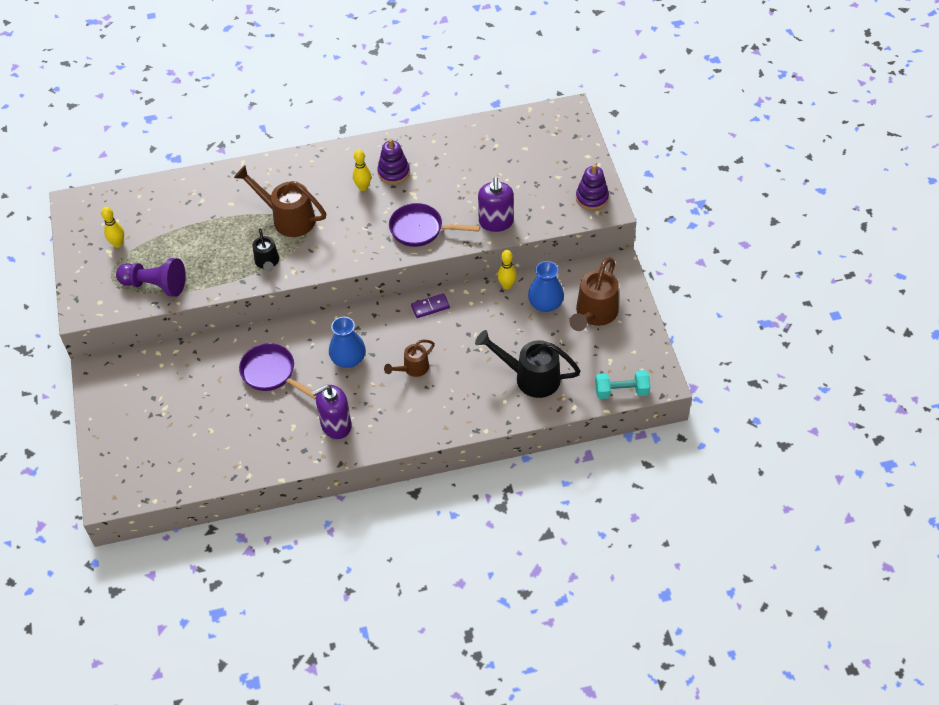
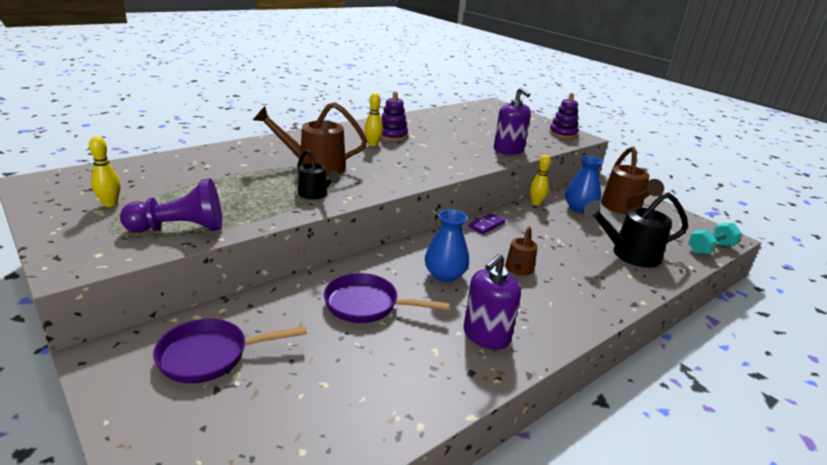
camera: 30 degrees left, 25 degrees down
(421, 229) = (450, 160): purple pan -> purple pan (210, 356)

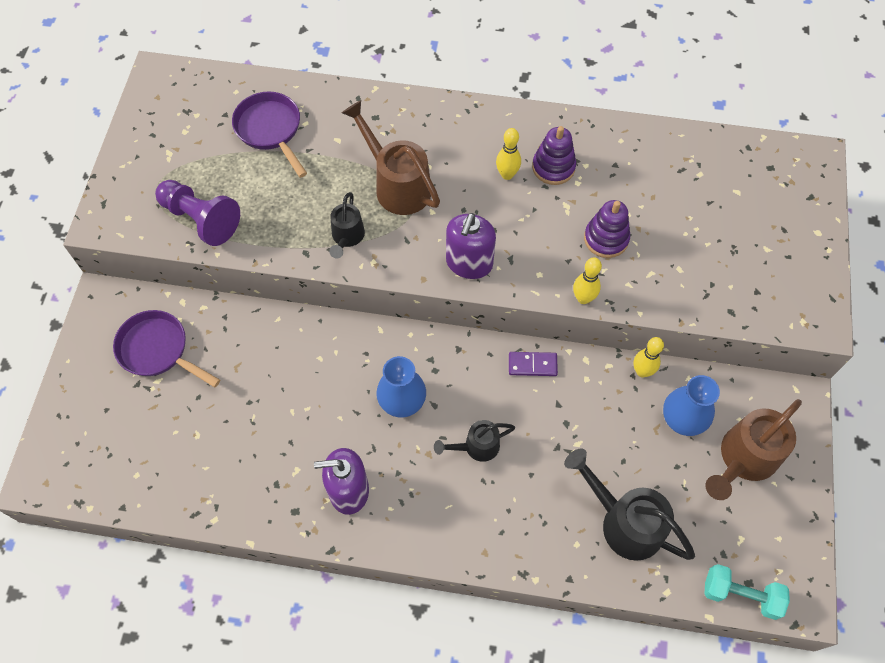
camera: 50 degrees right, 35 degrees up
(110, 204) = (183, 147): yellow bowling pin -> yellow bowling pin (583, 298)
(367, 305) = (301, 384): purple pan -> purple pan (270, 130)
(508, 150) = (659, 286): purple soap dispenser -> purple soap dispenser (469, 263)
(518, 269) = (476, 446): brown watering can -> black watering can
(563, 133) = (803, 297): purple stacking toy -> purple stacking toy (606, 239)

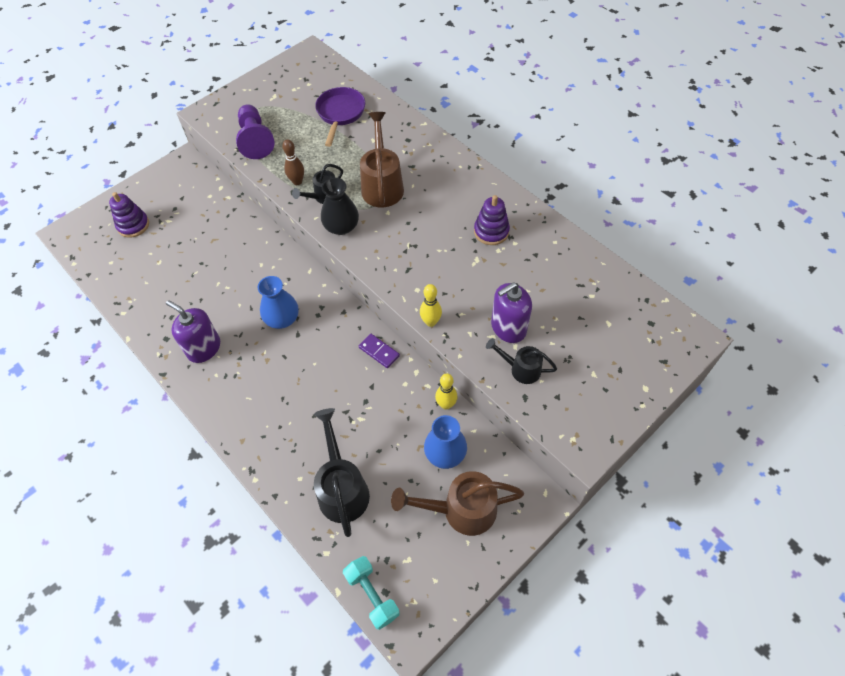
camera: 40 degrees right, 5 degrees down
(158, 350) = (183, 205): purple pan -> none
(300, 238) = (297, 182): none -> brown bowling pin
(399, 258) = (341, 226): none -> black vase
(469, 263) = (380, 255): purple soap dispenser -> purple soap dispenser (508, 327)
(476, 446) = (298, 376): black watering can -> black watering can (521, 369)
(507, 174) = (456, 218): yellow bowling pin -> none
(606, 239) = (482, 295): purple stacking toy -> purple stacking toy (133, 225)

